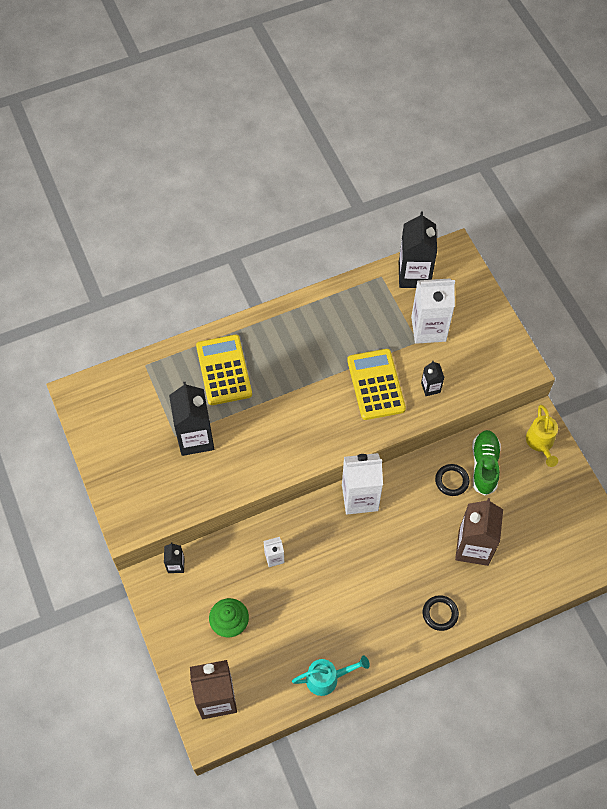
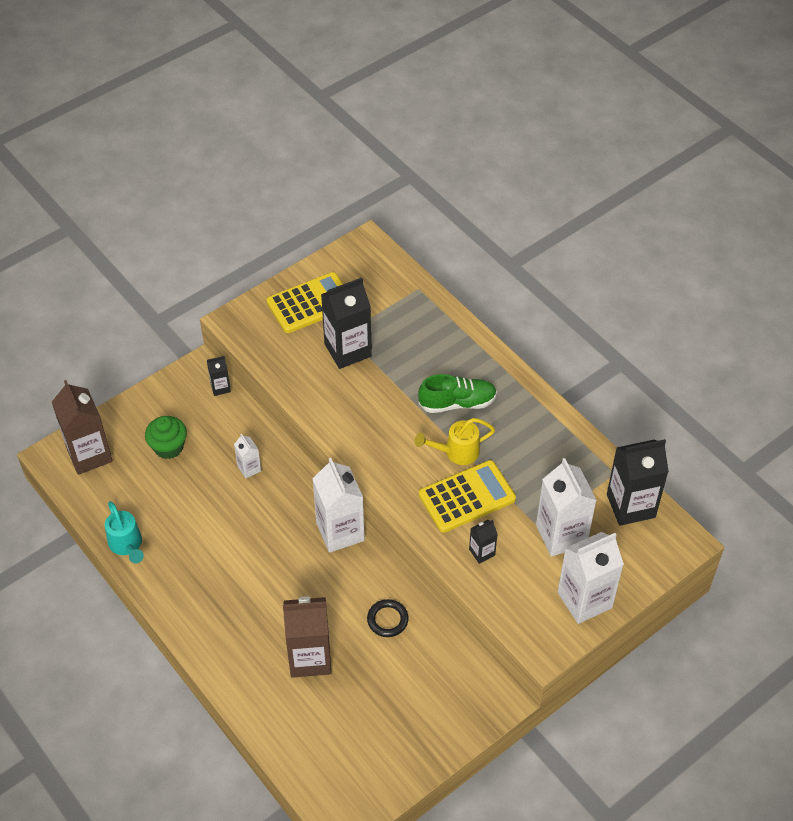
camera: 75 degrees right, 10 degrees down
(223, 370) = (435, 355): yellow calculator -> yellow calculator (310, 303)
(440, 613) = (221, 638): black ring -> none
(484, 465) = (418, 651): green shoe -> green shoe (457, 403)
(489, 330) = (584, 600): none -> white carton
(540, 443) = (468, 709): yellow watering can -> yellow watering can (456, 452)

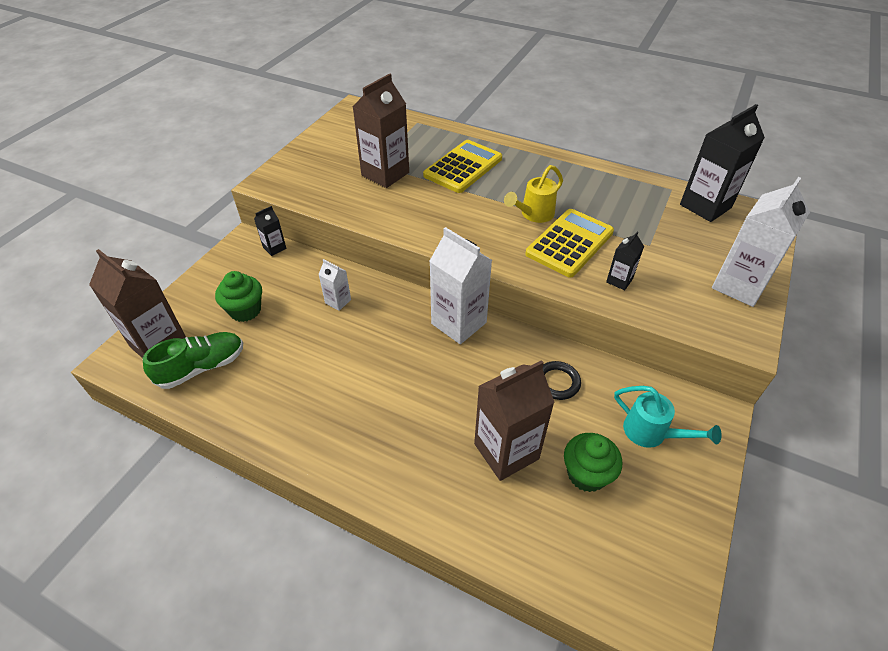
camera: 25 degrees left, 5 degrees down
(127, 545) = (240, 416): turquoise watering can -> turquoise watering can (651, 433)
(310, 303) = (331, 153): yellow calculator -> yellow calculator (463, 167)
(347, 350) = (385, 174): black carton -> brown carton
(359, 700) = (586, 474): none -> green cupcake
(457, 403) = (506, 182): green shoe -> green shoe (202, 367)
(561, 535) = (672, 244): white carton -> none

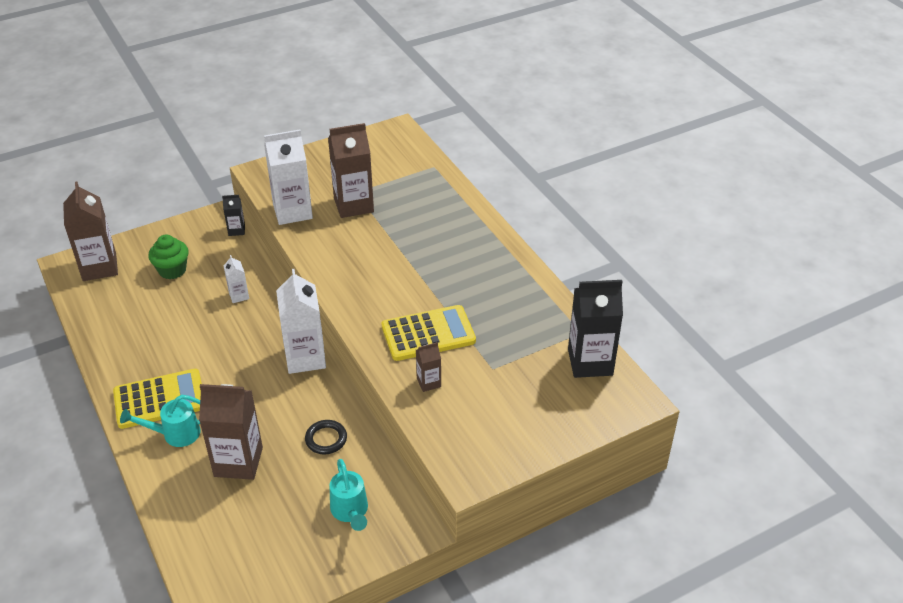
camera: 35 degrees right, 5 degrees down
(202, 367) = (110, 297): green shoe -> none
(415, 463) = (175, 434): none -> turquoise watering can
(463, 167) = (422, 227): yellow calculator -> yellow calculator (159, 399)
(533, 214) = (429, 296): yellow watering can -> none
(586, 474) = (273, 508): green cupcake -> none
(619, 280) = (428, 382): black carton -> brown carton
(739, 286) = (521, 439): white carton -> white carton (292, 211)

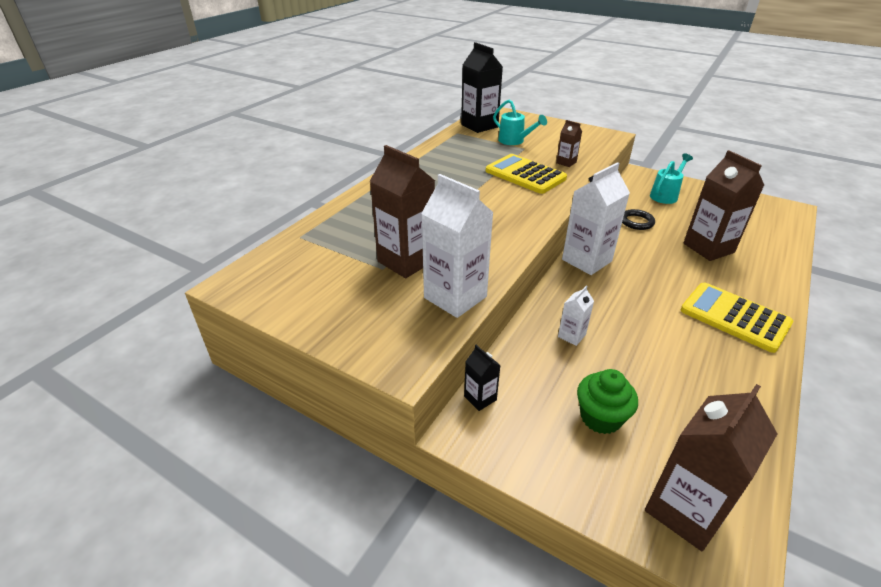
camera: 120 degrees left, 5 degrees down
(175, 434) = (742, 289): turquoise watering can -> turquoise watering can (514, 141)

